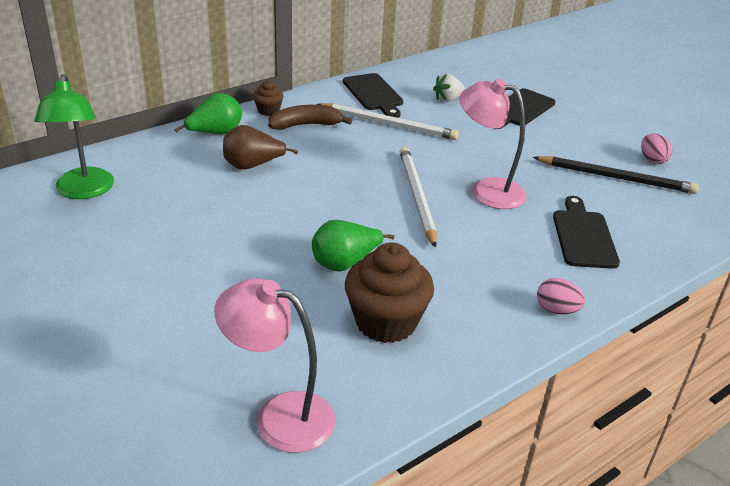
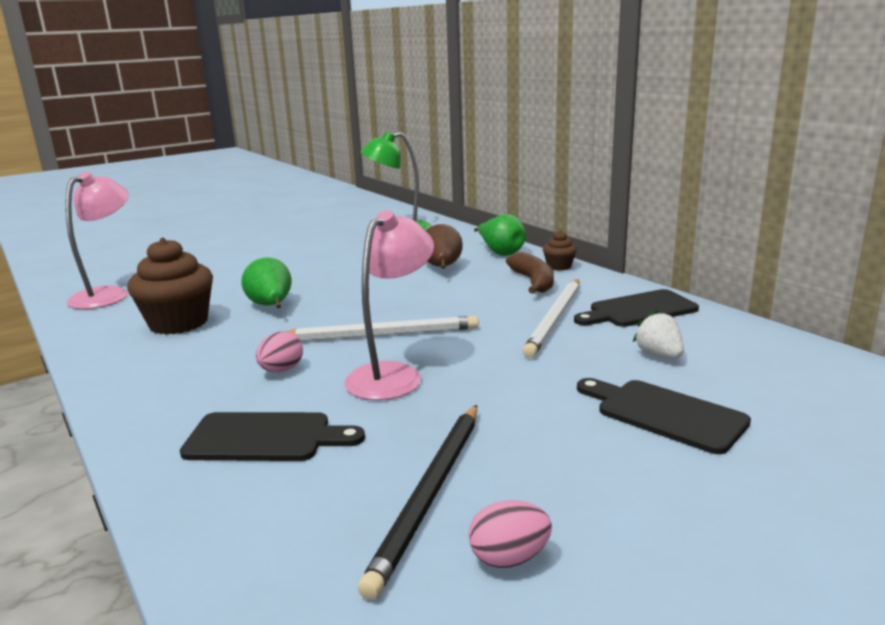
camera: 95 degrees right, 15 degrees down
(556, 310) = (131, 404): pink egg -> pink egg (281, 370)

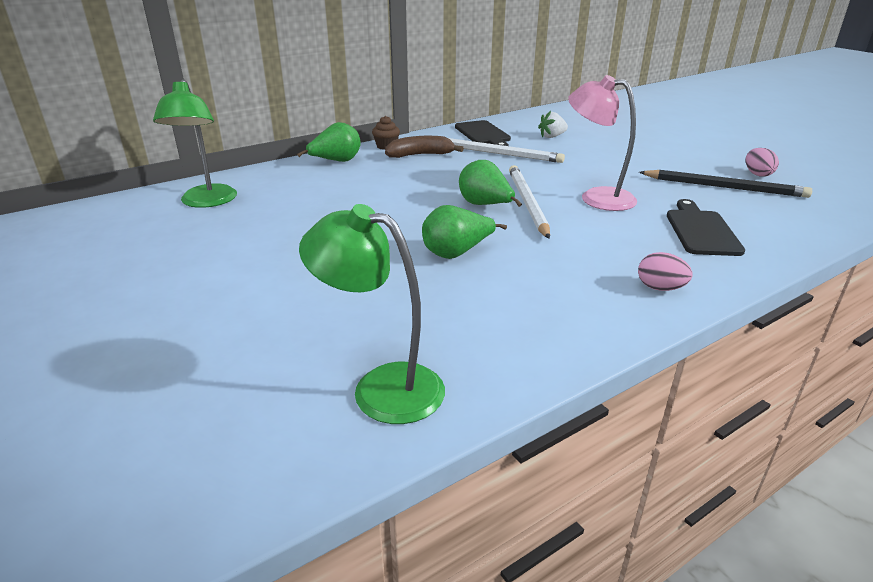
camera: 90 degrees left, 10 degrees up
(108, 294) = (381, 387): pink lamp -> green lamp
(178, 323) = (500, 301): brown cupcake -> none
(281, 370) = (601, 234): pink egg -> pink egg (660, 288)
(376, 315) = (485, 205): none -> green pear
(442, 268) = (368, 183): brown pear -> none
(664, 414) = (620, 142): black cutting board -> none

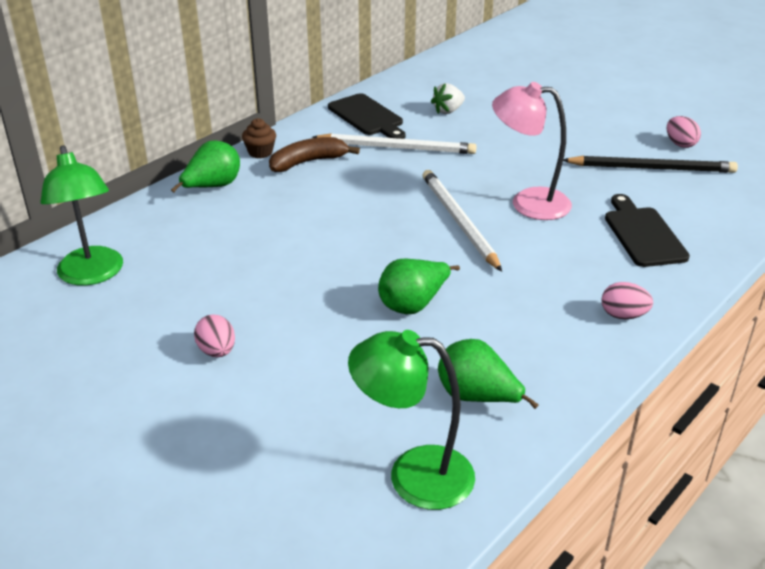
camera: 15 degrees left, 5 degrees up
(265, 262) = (217, 351): none -> pink egg
(485, 205) = (415, 232): green pear -> green pear (477, 397)

